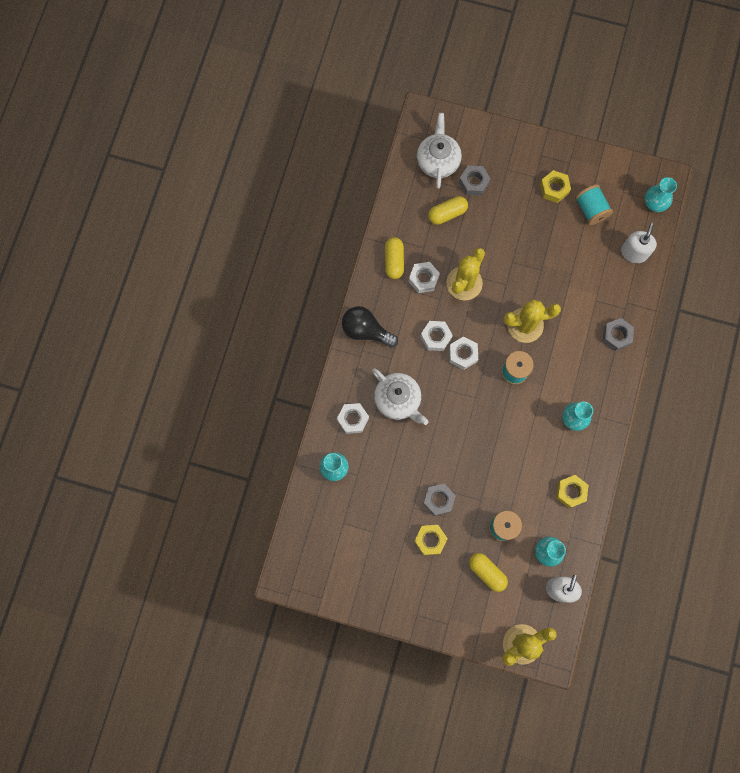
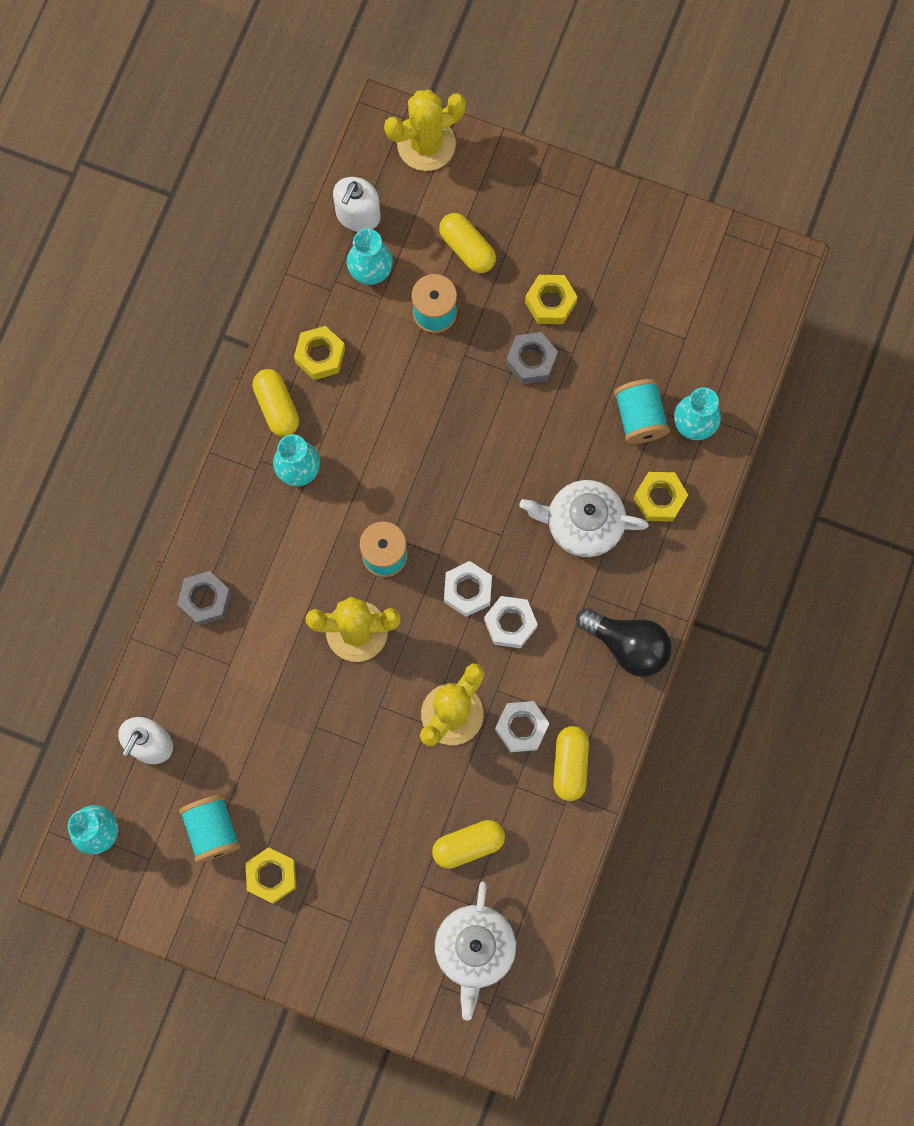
camera: 175 degrees left, 0 degrees up
(353, 419) = (659, 499): white nut -> yellow nut
(368, 469) = (639, 417): none -> turquoise spool
(398, 400) = (582, 523): white teapot -> white teapot turned 45 degrees counterclockwise
(473, 182) = (414, 900): grey nut -> none
(592, 456) = (277, 407): none -> yellow capsule

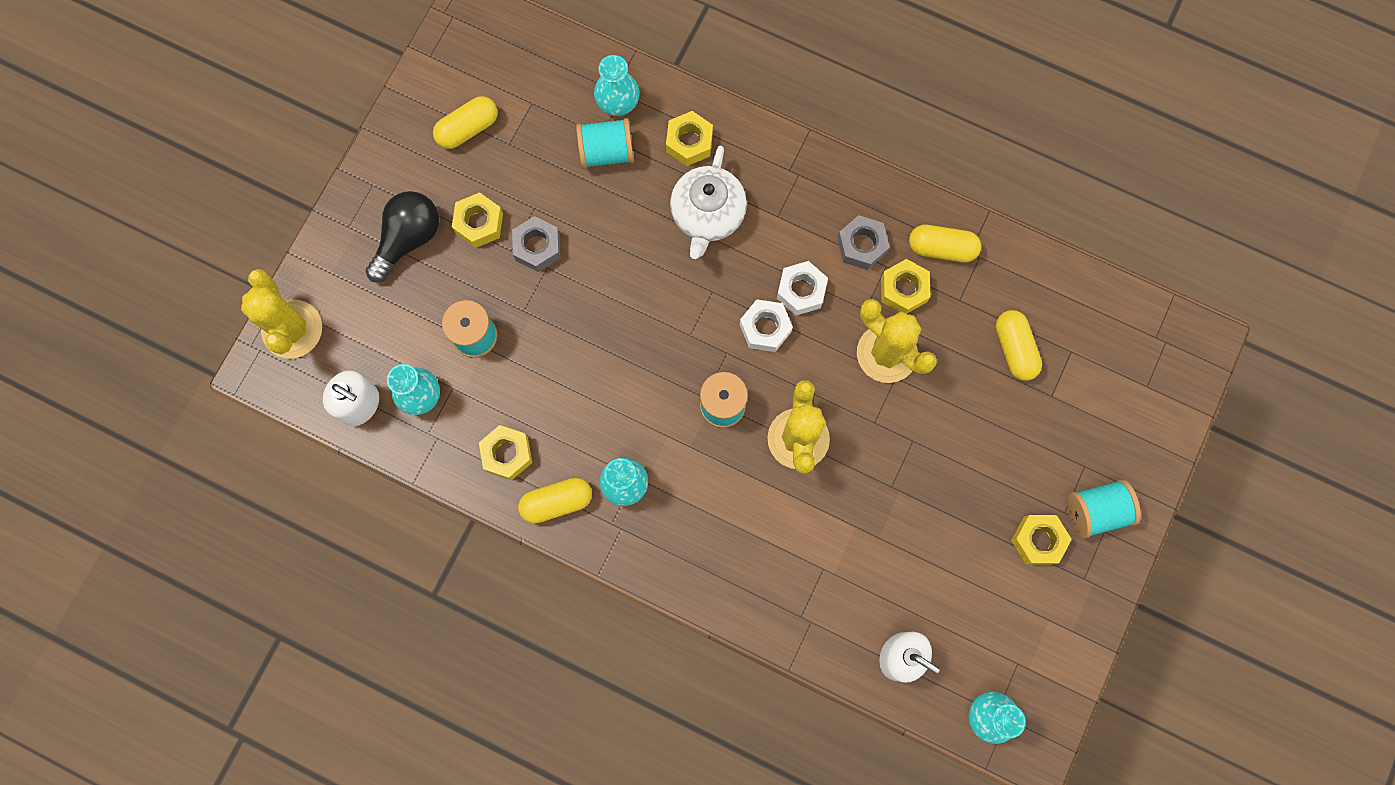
camera: 85 degrees left, 0 degrees up
(205, 600) = (754, 589): grey nut -> grey nut (861, 245)
(212, 830) = (991, 597): turquoise spool -> turquoise spool (1095, 511)
(467, 248) = (411, 298): yellow capsule -> yellow capsule (468, 129)
(474, 949) = (1113, 351): white teapot -> none
(521, 728) = (903, 289): white nut -> yellow nut
(627, 645) = (830, 185): black light bulb -> black light bulb (408, 239)

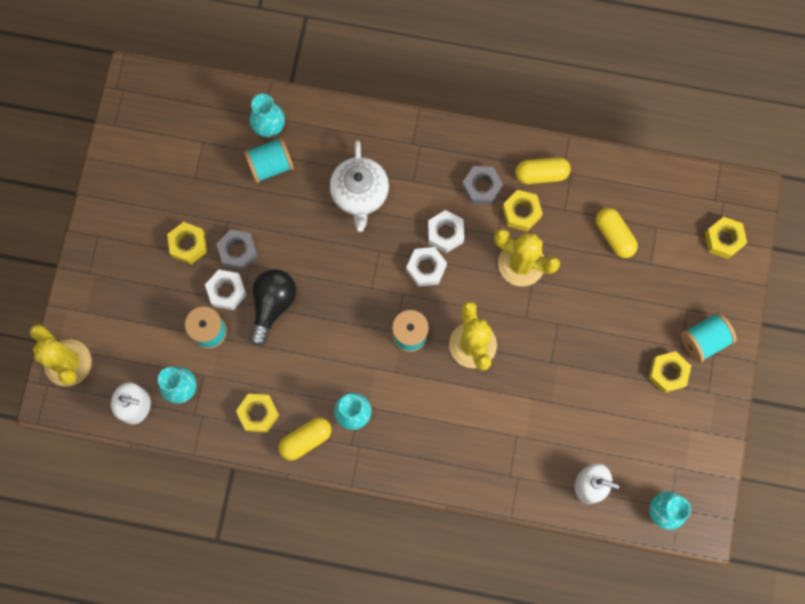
camera: 15 degrees left, 0 degrees up
(408, 239) = (138, 270): black light bulb -> black light bulb (272, 305)
(468, 129) = (159, 174): yellow capsule -> none
(510, 292) = (227, 291): none -> white nut
(689, 142) = (331, 142): yellow nut -> yellow nut (723, 239)

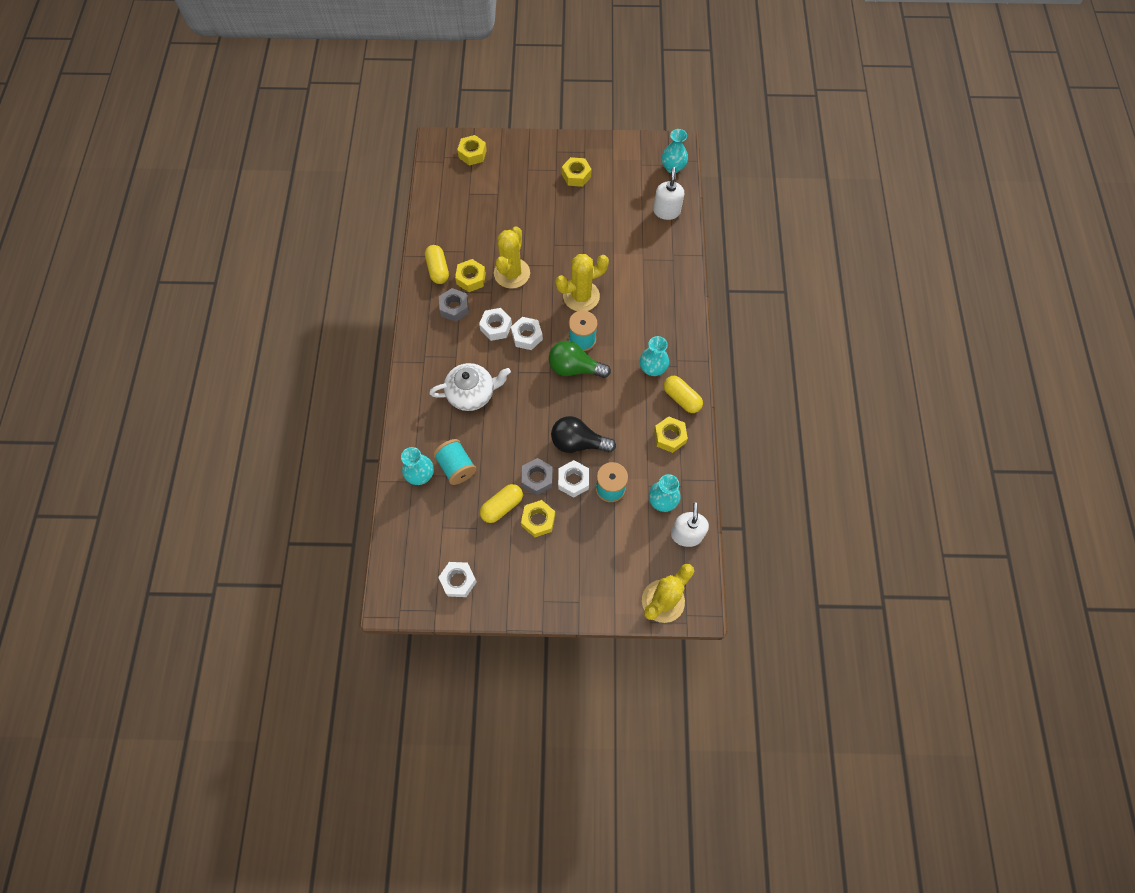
camera: 100 degrees left, 10 degrees down
(140, 152) = (458, 580): none -> white nut
(371, 318) = (574, 368): none -> green light bulb
(614, 236) = (480, 218): yellow capsule -> yellow capsule (502, 506)
(704, 340) = (548, 158): turquoise spool -> none

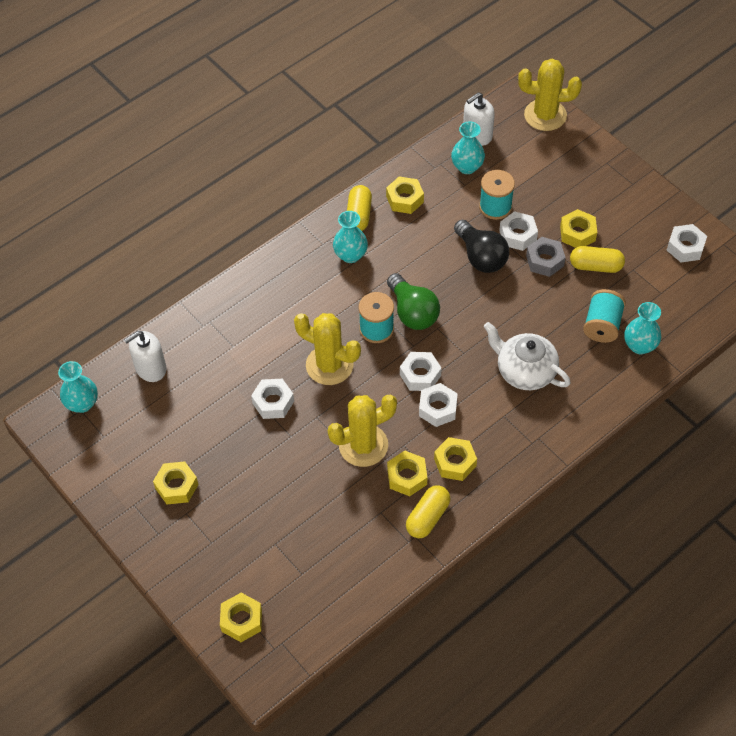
camera: 130 degrees left, 10 degrees down
(454, 308) = (455, 462): grey nut -> yellow nut
(584, 252) = (273, 402): none -> white nut

